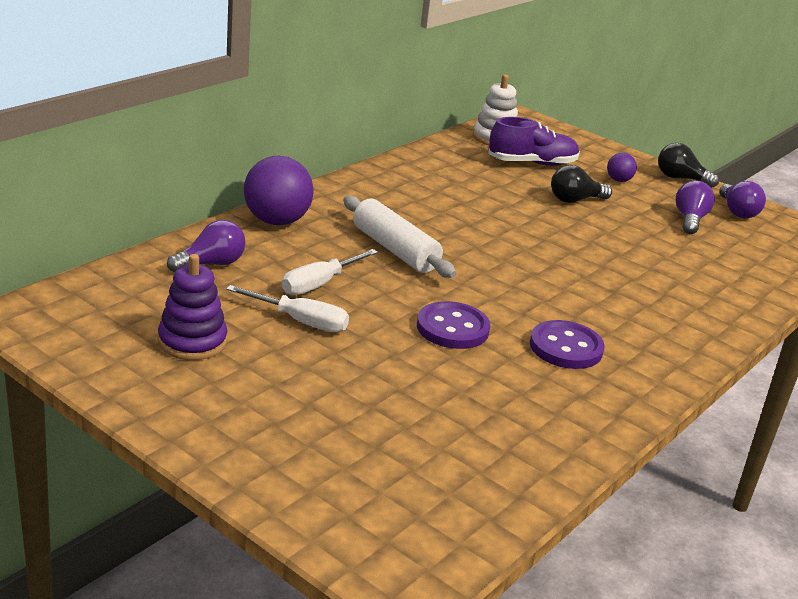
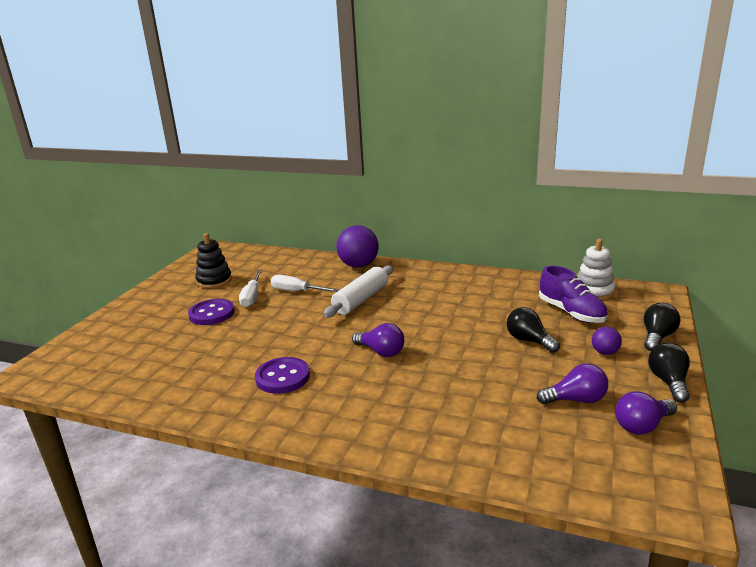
camera: 75 degrees right, 5 degrees down
(192, 342) = (214, 281): purple stacking toy -> black stacking toy
(211, 264) = (293, 265): purple light bulb -> purple light bulb (381, 352)
(452, 328) = (277, 336): purple button -> purple button (212, 314)
(606, 152) = (657, 337): none -> black light bulb

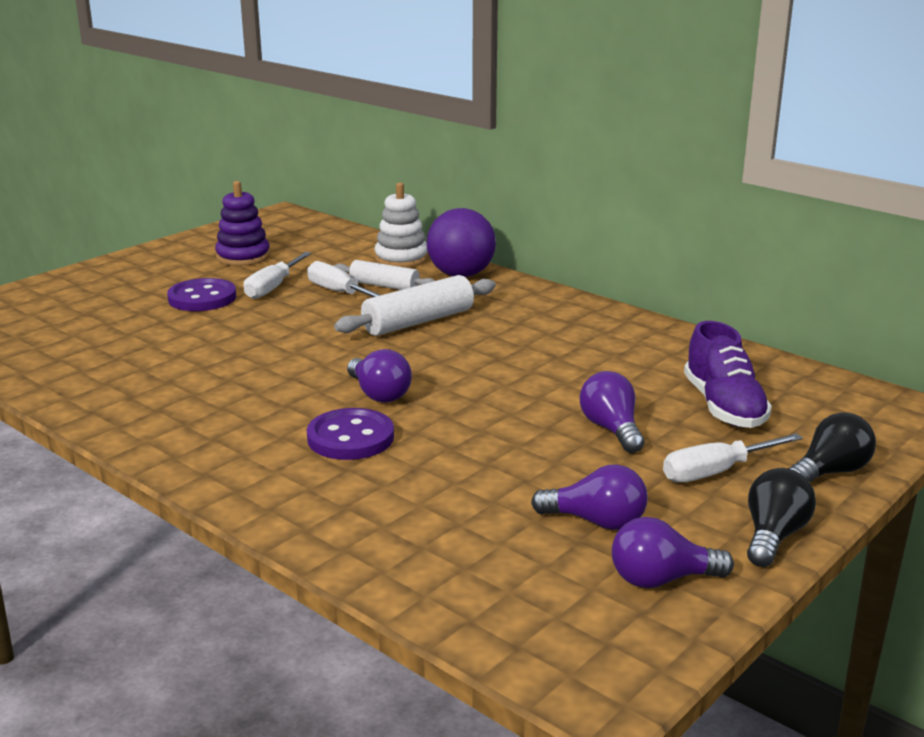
camera: 20 degrees right, 0 degrees up
(214, 281) = (243, 257): black stacking toy -> purple stacking toy
(282, 377) = (220, 395): purple button -> purple button (350, 438)
(320, 281) = (384, 286): none -> white rolling pin
(529, 341) = (611, 429): black light bulb -> purple light bulb
(593, 291) = (797, 385): white stacking toy -> white stacking toy (401, 259)
(605, 352) = (715, 472): purple ball -> white screwdriver

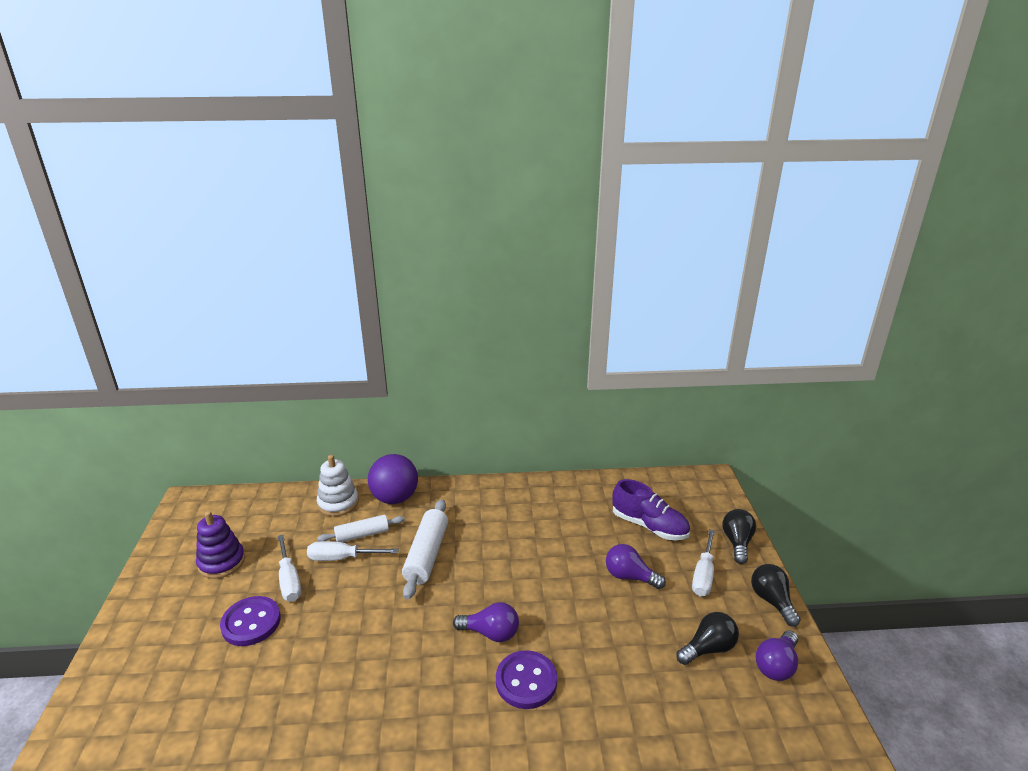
camera: 45 degrees left, 5 degrees up
(596, 521) = (708, 648): purple light bulb -> black light bulb

